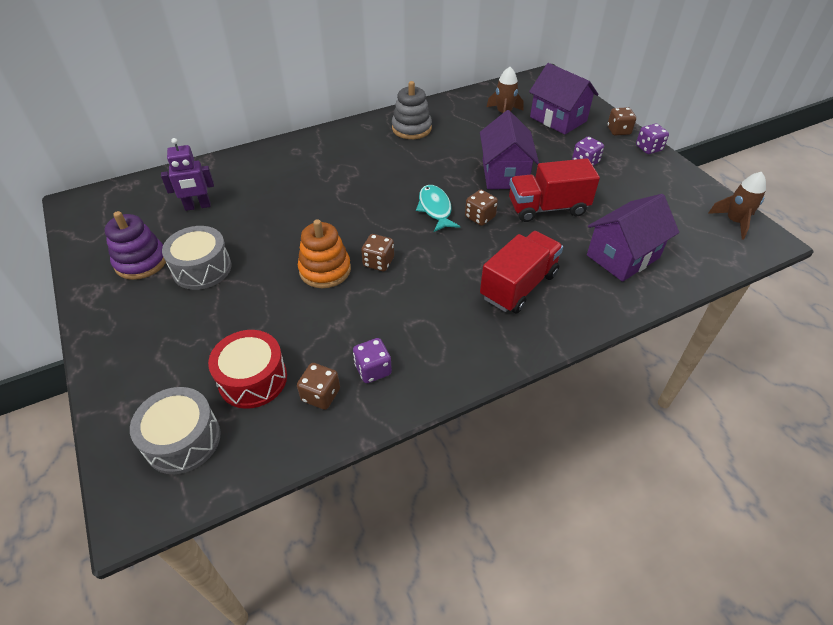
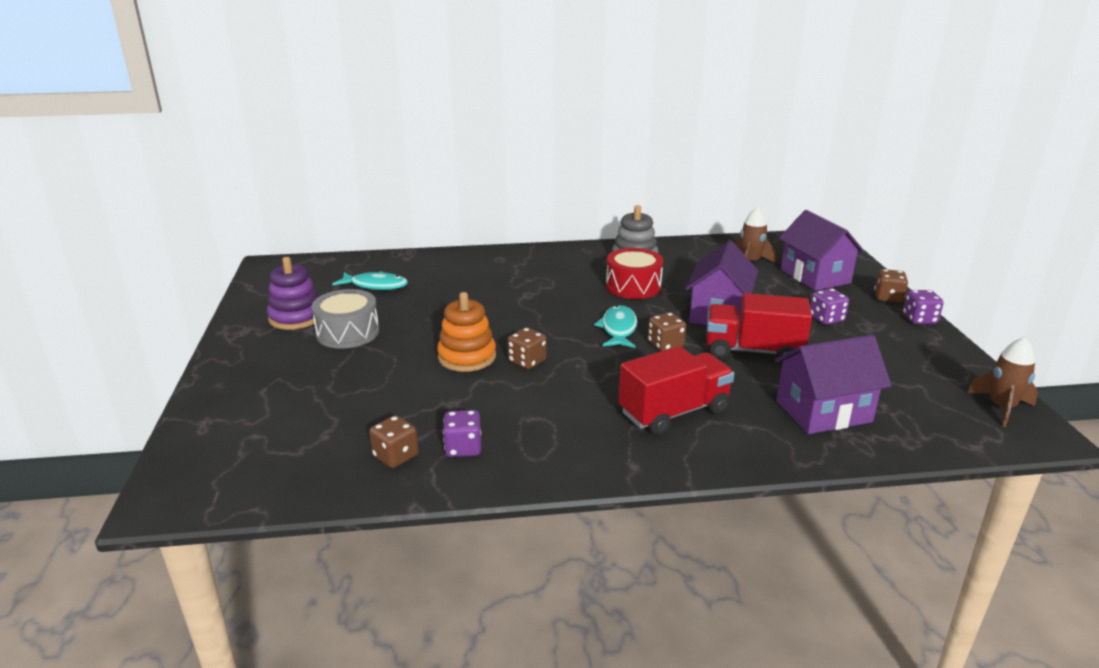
camera: 20 degrees right, 20 degrees down
(183, 440) = (241, 459): grey drum -> none
(198, 206) = (375, 285): purple robot -> turquoise fish
(253, 379) = (338, 428): red drum -> red drum (633, 286)

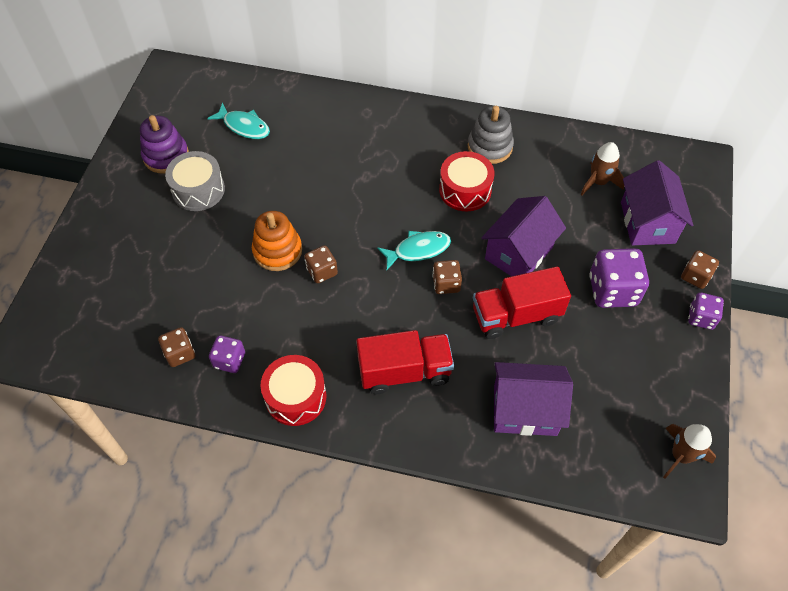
camera: 20 degrees right, 30 degrees up
(565, 459) = (295, 397): none -> red drum
(618, 329) = (418, 250): turquoise fish -> turquoise fish turned 45 degrees clockwise
(753, 351) = (516, 315): red truck -> red truck turned 45 degrees counterclockwise
(826, 319) = (612, 290): purple dice -> purple dice, size x1.74

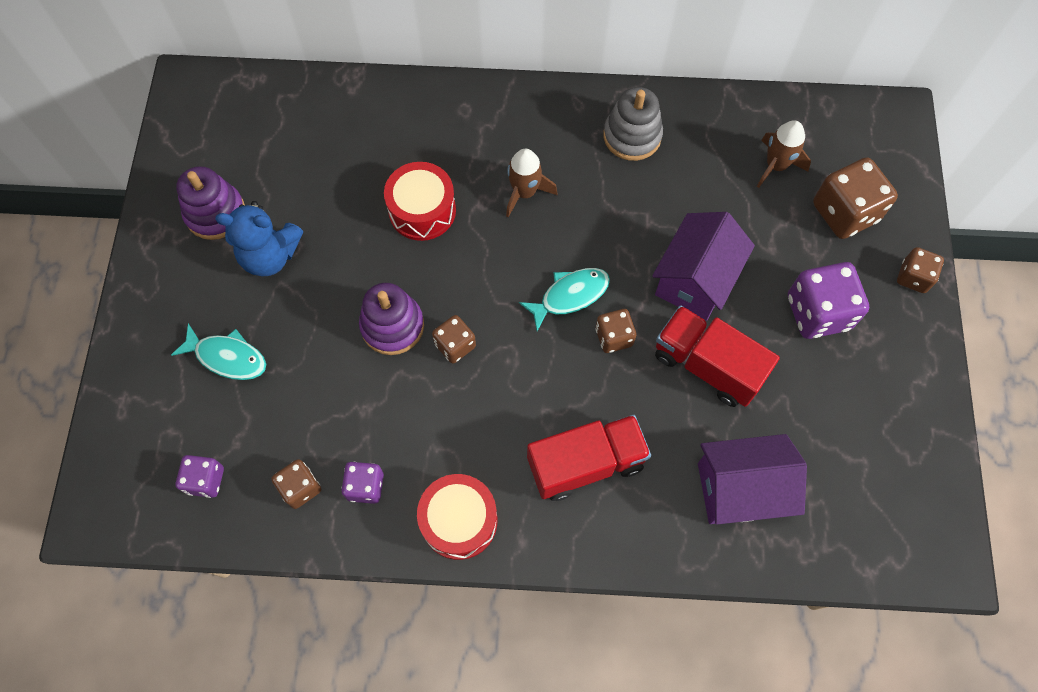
camera: 10 degrees left, 10 degrees up
(198, 190) = (270, 256): grey drum -> blue teddy bear
(244, 126) = (309, 154): turquoise fish -> turquoise fish (227, 357)
(277, 251) = (392, 326): orange stacking toy -> purple stacking toy
(465, 190) = (612, 203): red drum -> red drum (422, 210)
(516, 315) = (707, 365): red truck -> red truck turned 60 degrees clockwise
(647, 222) = (844, 212): purple house -> brown dice
(680, 455) = (931, 514): brown rocket -> brown rocket (524, 192)
(701, 317) = (928, 331): purple dice -> purple dice (205, 480)

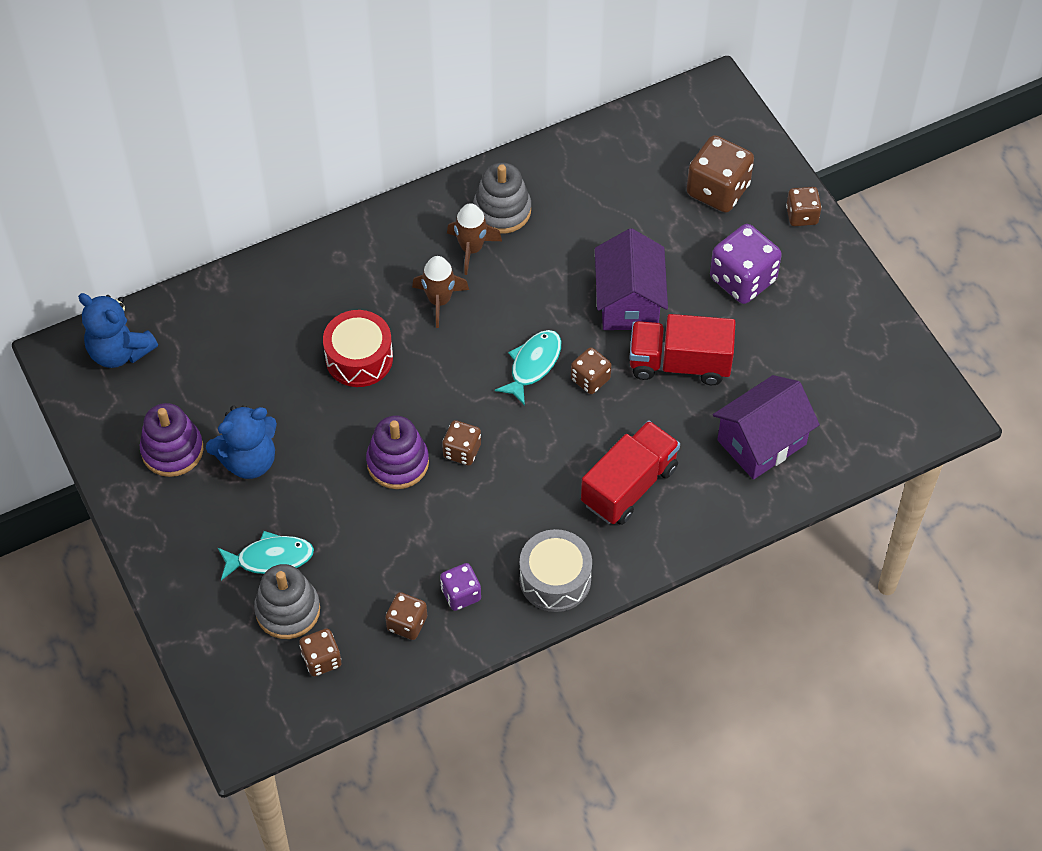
camera: 30 degrees left, 10 degrees down
(205, 480) = (321, 660): purple dice -> brown dice
(209, 415) = (288, 610): none -> grey stacking toy
(233, 104) = (119, 351): none -> blue teddy bear
(459, 521) = (555, 579): red drum -> grey drum
(776, 166) = (639, 178): brown rocket -> brown rocket (471, 249)

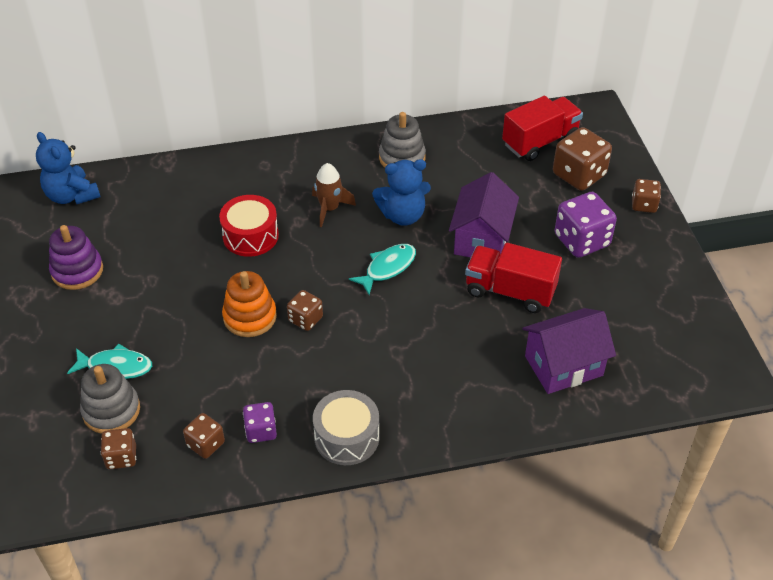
camera: 15 degrees right, 10 degrees down
(248, 460) = (132, 290): blue teddy bear -> blue teddy bear (403, 215)
(398, 462) = (250, 317): purple stacking toy -> orange stacking toy
(471, 249) = (368, 178): brown rocket -> none
(590, 379) = (431, 288): brown dice -> none
(629, 485) = (437, 375): red truck -> red truck (540, 141)

